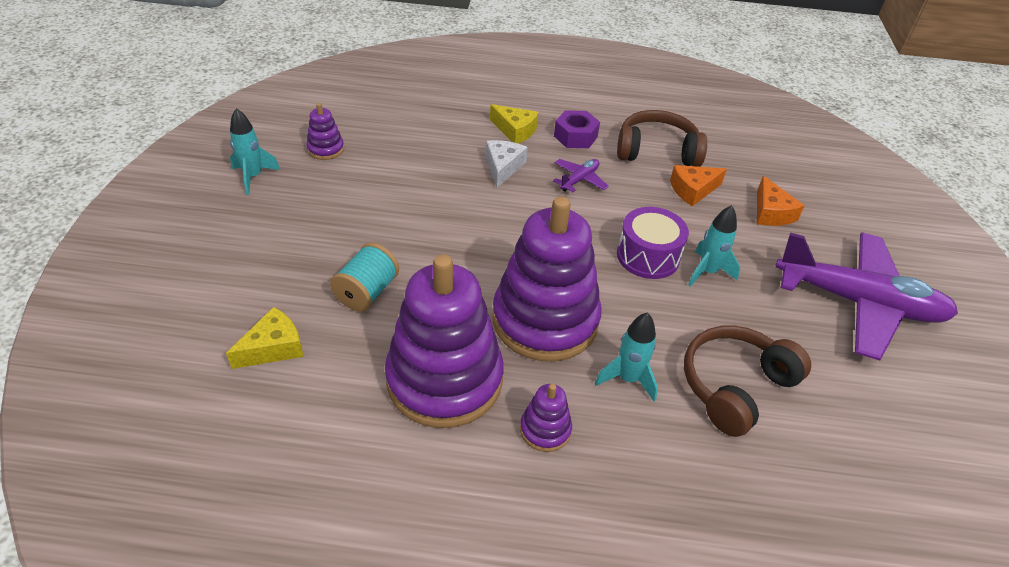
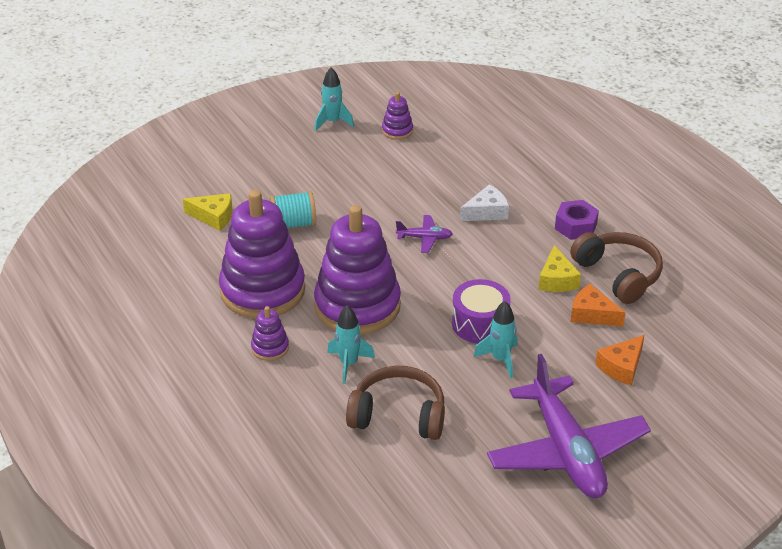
camera: 55 degrees right, 5 degrees down
(515, 131) = (539, 195): yellow cheese -> yellow cheese (557, 279)
(579, 180) = (523, 253): purple plane -> purple plane (424, 238)

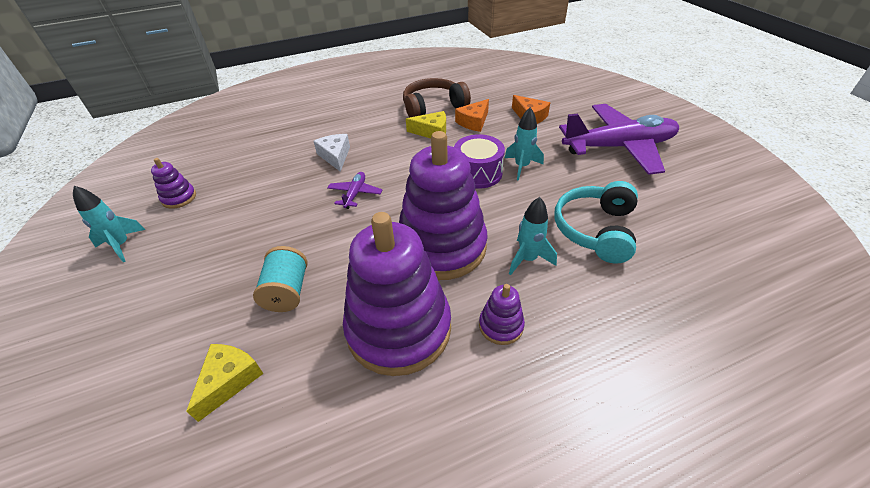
camera: 80 degrees left, 5 degrees up
(398, 415) = (595, 230): brown headphones -> turquoise headphones
(575, 226) = (373, 118): purple nut -> none

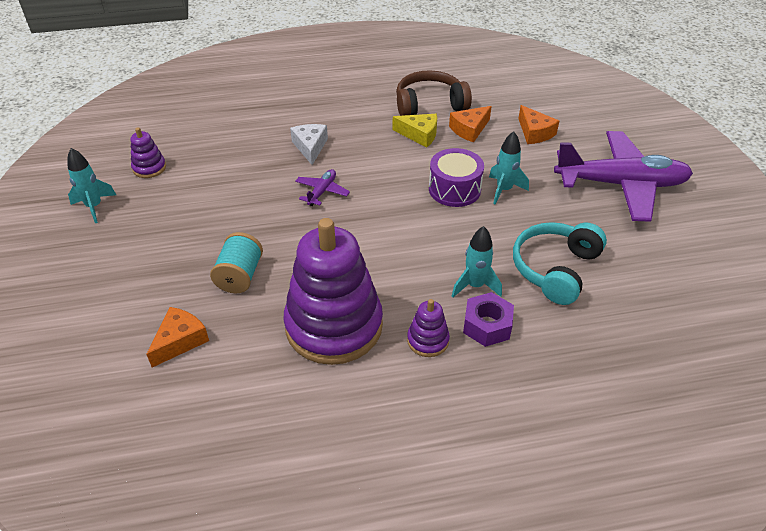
camera: 10 degrees right, 0 degrees up
(229, 380) = (180, 341): yellow cheese -> orange cheese
(442, 246) = (394, 259): purple stacking toy -> none
(554, 298) = (487, 325): none -> purple nut

